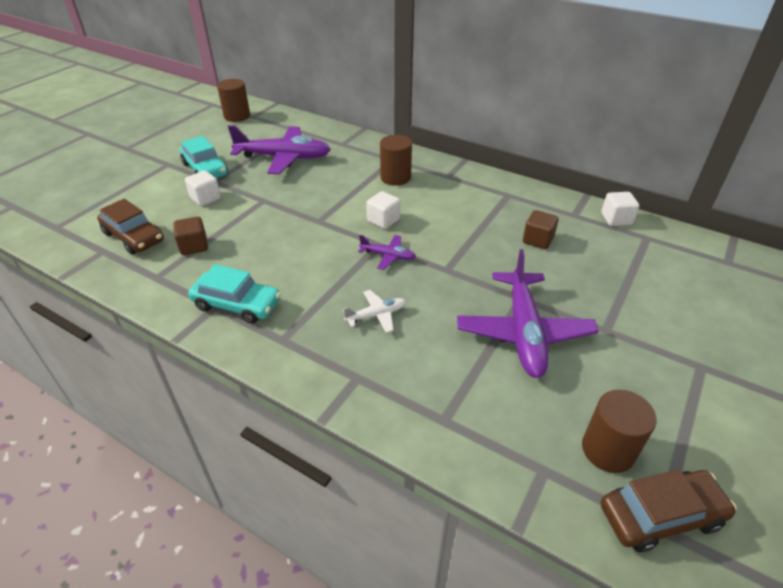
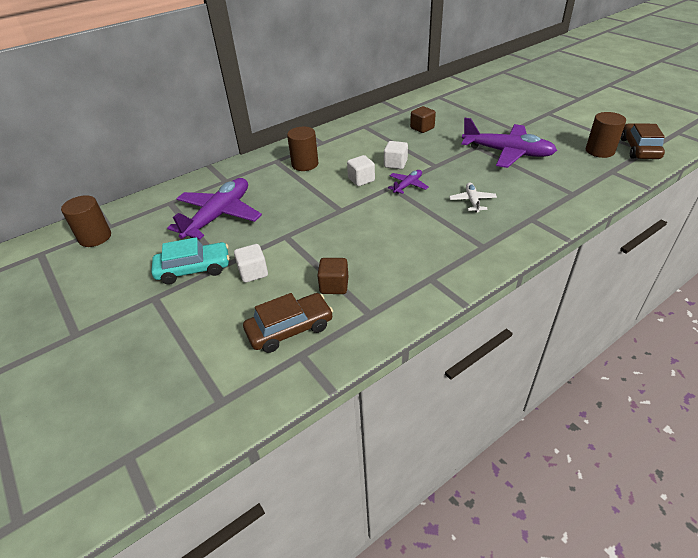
camera: 65 degrees left, 0 degrees up
(237, 304) = (433, 265): turquoise car -> none
(616, 219) = (416, 100): white cube -> white cube (395, 164)

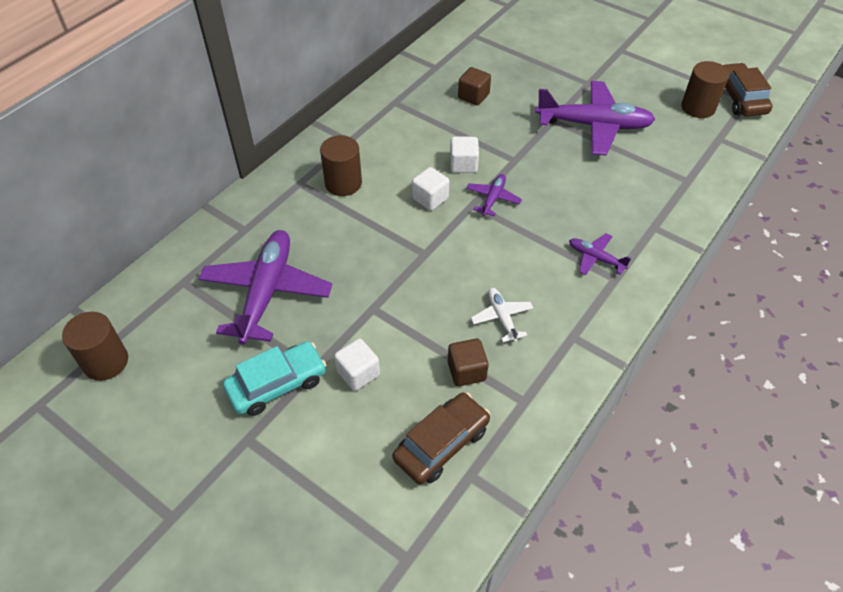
camera: 20 degrees left, 10 degrees up
(472, 201) = (579, 211): white plane -> white plane (502, 317)
(473, 231) = (595, 258): none -> purple plane

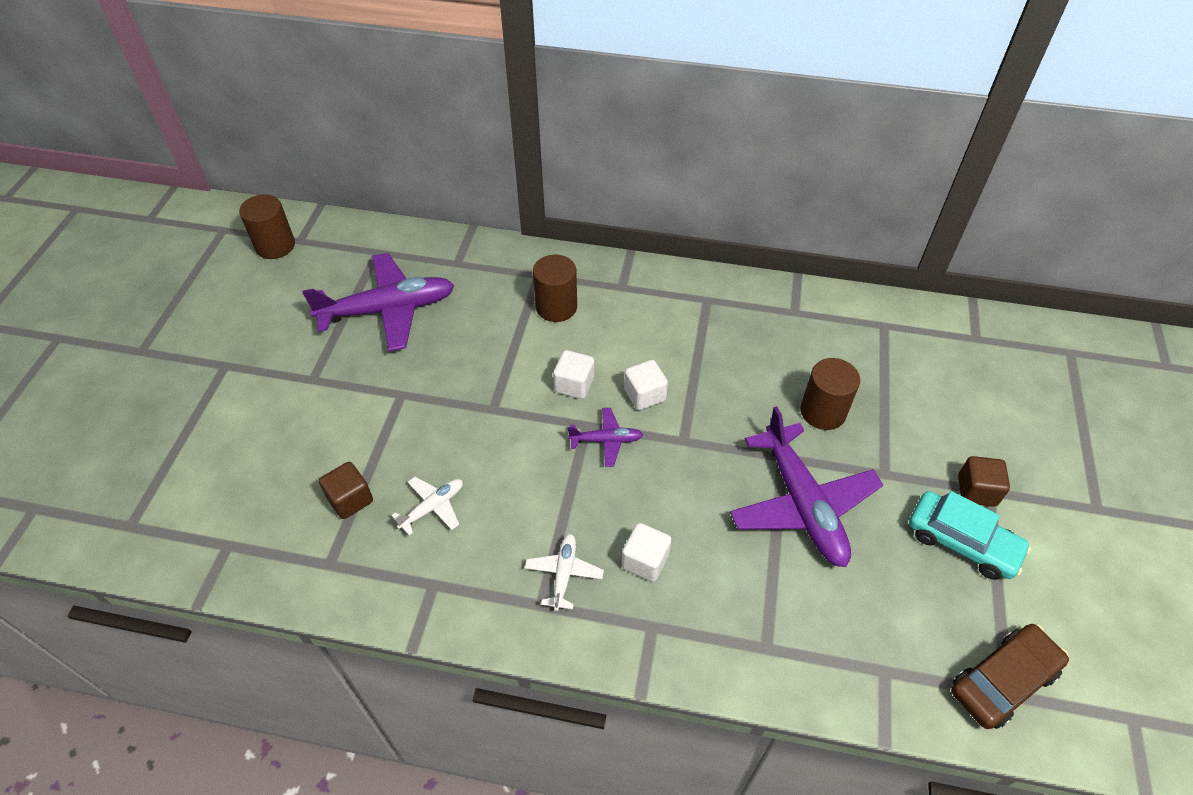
camera: 65 degrees right, 0 degrees up
(277, 384) = (287, 361): turquoise car -> turquoise car (962, 542)
(358, 373) = (318, 413): white cube -> white cube (645, 561)
(441, 444) = (256, 509): brown car -> none
(473, 96) = (768, 364): brown cube -> brown cube (976, 491)
(595, 258) = (564, 574): purple plane -> white plane
(698, 107) = (935, 625): brown cylinder -> brown cylinder (823, 412)

